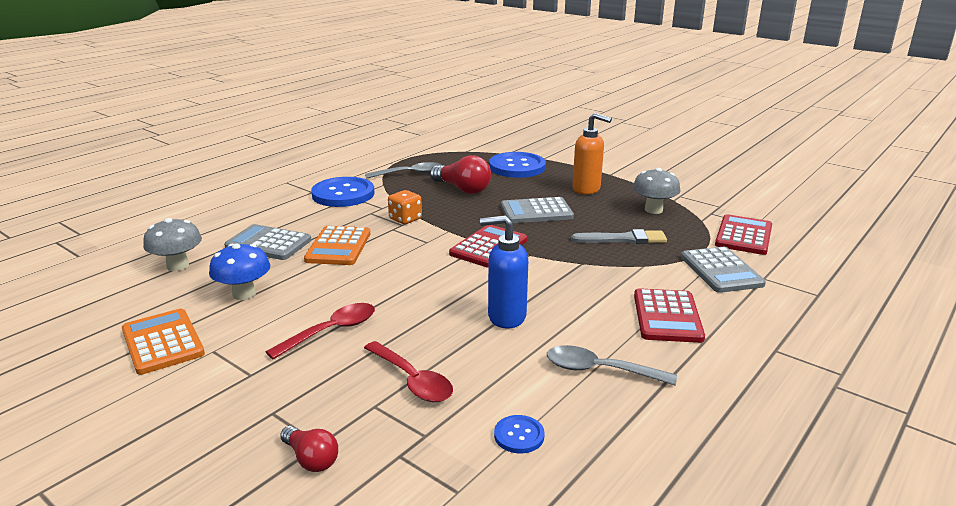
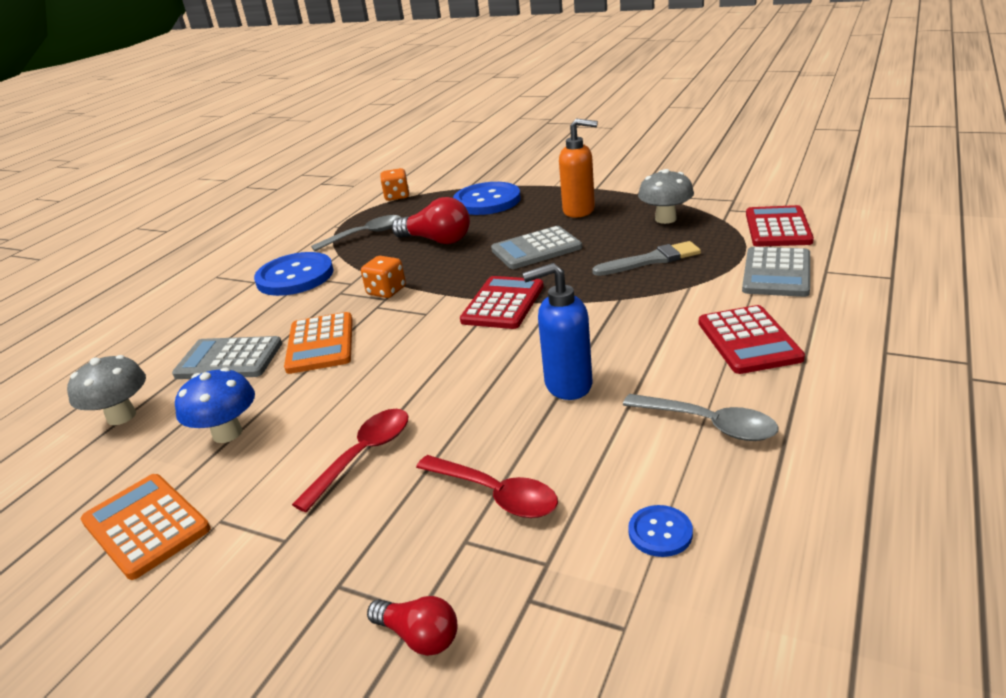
camera: 10 degrees left, 5 degrees up
(448, 149) = (397, 196): none -> orange dice
(599, 370) = (709, 424): grey spoon -> grey spoon turned 150 degrees counterclockwise
(721, 271) = (776, 273): grey calculator -> grey calculator turned 45 degrees clockwise

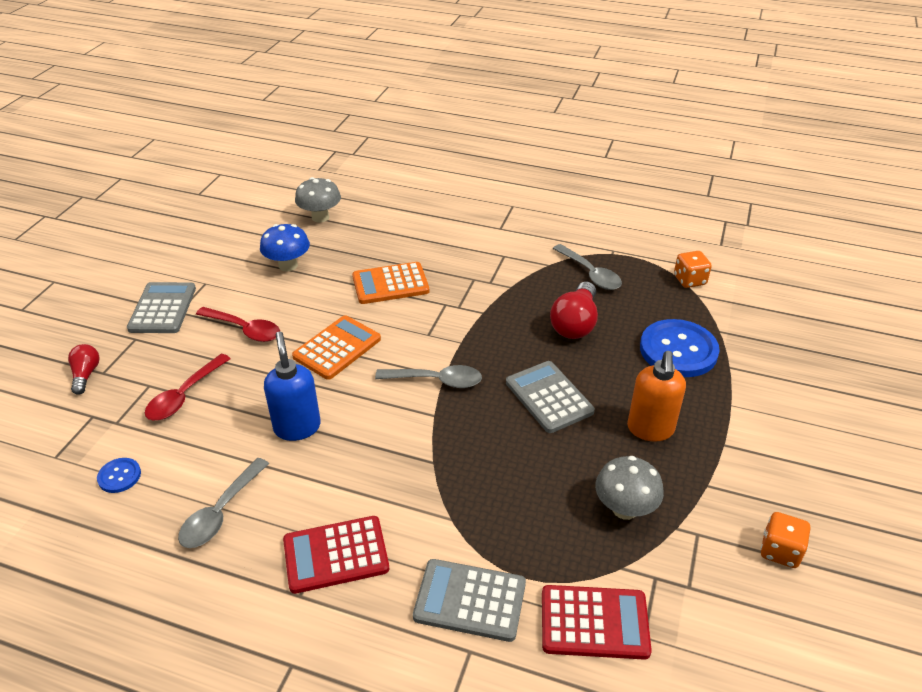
camera: 80 degrees right, 10 degrees up
(146, 525) = (210, 257): orange calculator -> orange calculator (337, 348)
(229, 360) = (378, 244): grey calculator -> grey calculator (163, 308)
(295, 276) = (506, 248): blue button -> none
(386, 291) = (471, 305): orange dice -> orange dice (780, 551)
(419, 636) = (86, 375): red light bulb -> red light bulb turned 150 degrees clockwise
(503, 304) = (436, 380): red calculator -> grey spoon
(651, 260) = (513, 489): grey brush -> none

